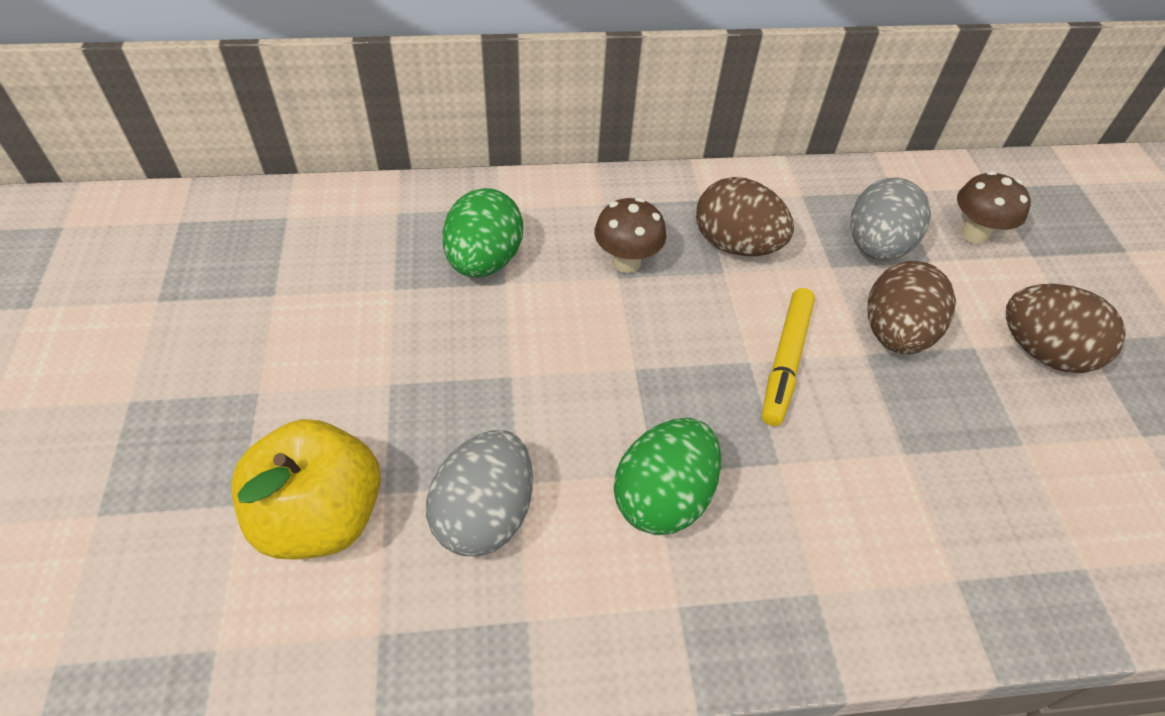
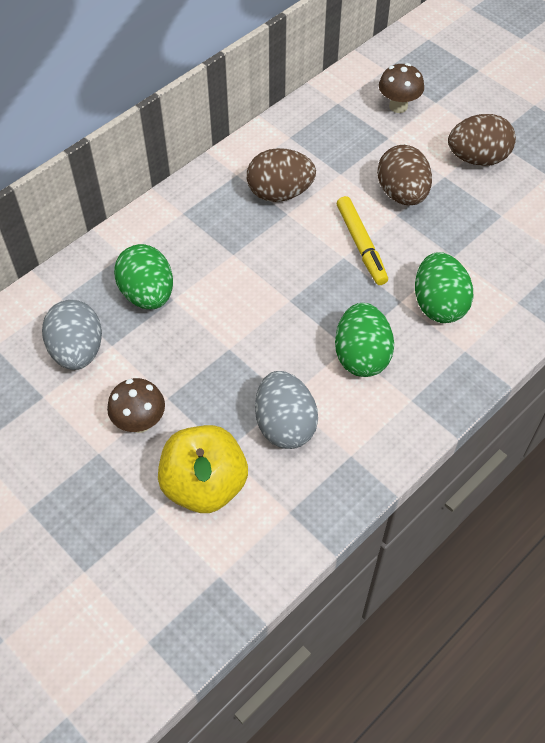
camera: 35 degrees left, 5 degrees up
(626, 262) = (229, 242): brown mushroom -> brown mushroom (140, 422)
(830, 502) = (438, 304): none -> green egg
(876, 247) = (354, 146): grey egg -> grey egg (77, 351)

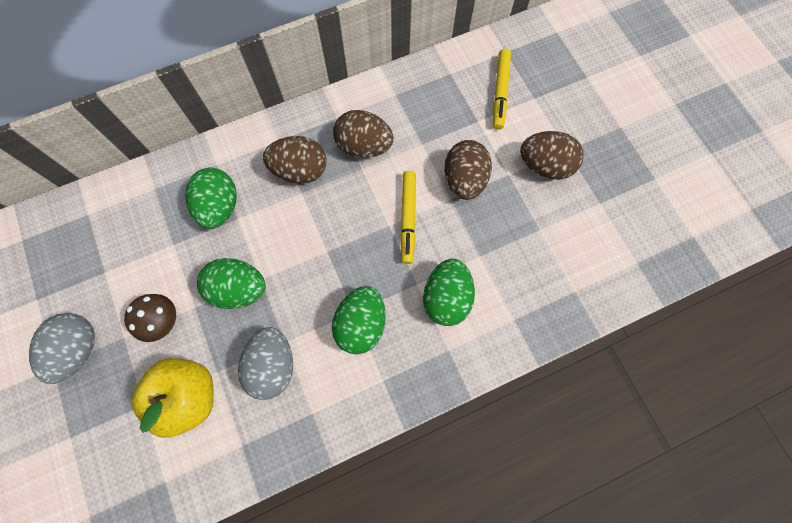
camera: 20 degrees right, 15 degrees up
(77, 351) = (145, 240): grey egg -> grey egg (78, 350)
(210, 365) = (239, 289): none -> green egg
(221, 234) = (300, 171): none -> brown egg
(398, 106) = (500, 92): brown mushroom -> yellow marker

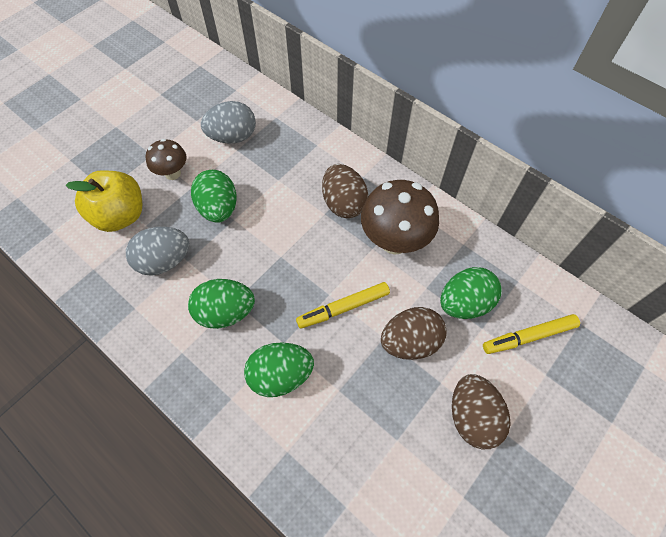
camera: 65 degrees right, 10 degrees down
(78, 350) = (133, 134): grey egg -> grey egg (232, 137)
(219, 207) = (281, 164): green egg -> green egg (464, 303)
(364, 146) = (394, 241): brown egg -> brown mushroom

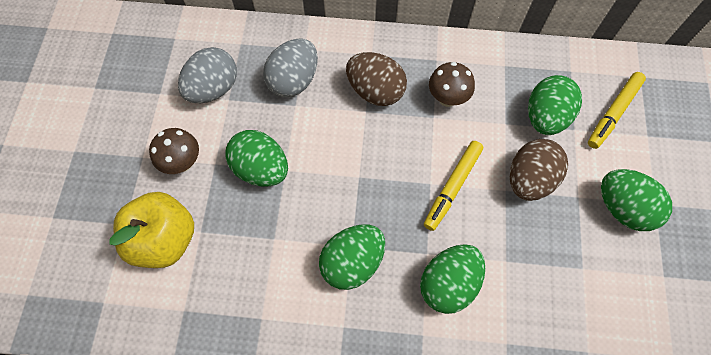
camera: 35 degrees left, 5 degrees up
(164, 261) = (251, 254): grey egg -> grey egg (293, 81)
(394, 241) = (447, 98): brown mushroom -> brown mushroom, size x0.57
(472, 417) = (622, 208): brown egg -> green egg

